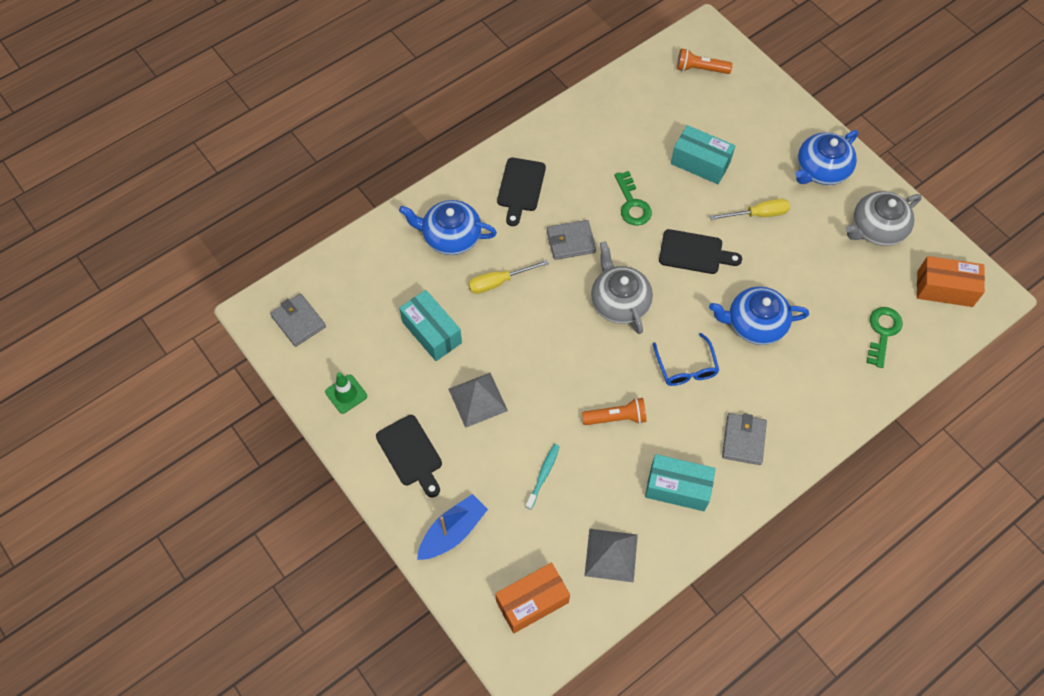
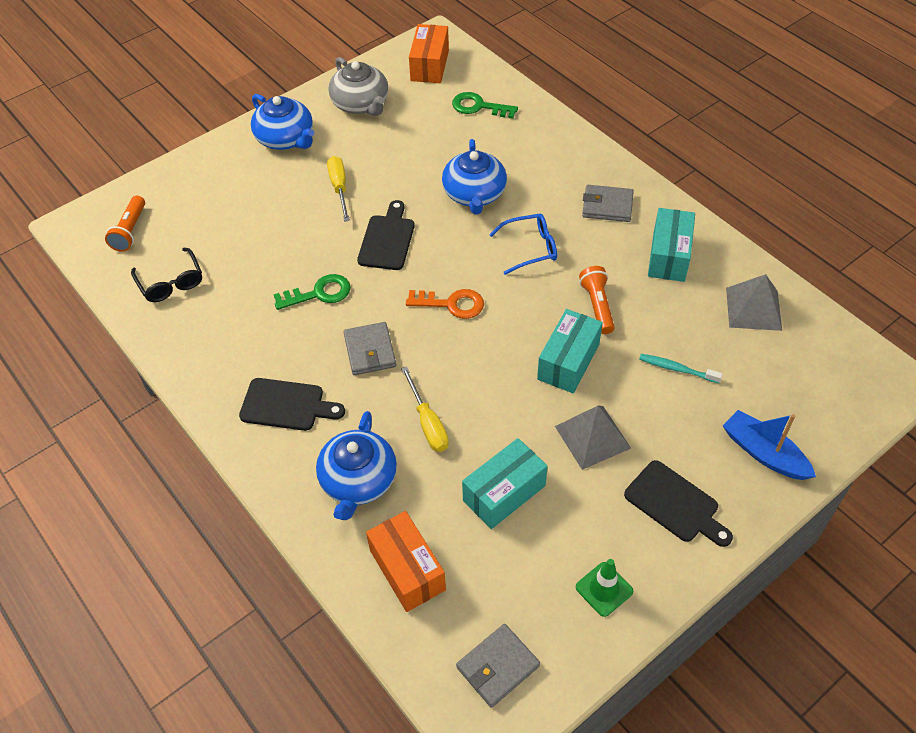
camera: 90 degrees left, 10 degrees down
(411, 454) = (675, 504): black cutting board -> black cutting board turned 75 degrees clockwise
(532, 602) = (823, 374): orange box -> orange box (407, 570)
(619, 301) = (452, 304): grey teapot -> orange key
(644, 102) = (171, 282): none -> black glasses
(700, 163) = (267, 233): turquoise box -> turquoise box (568, 361)

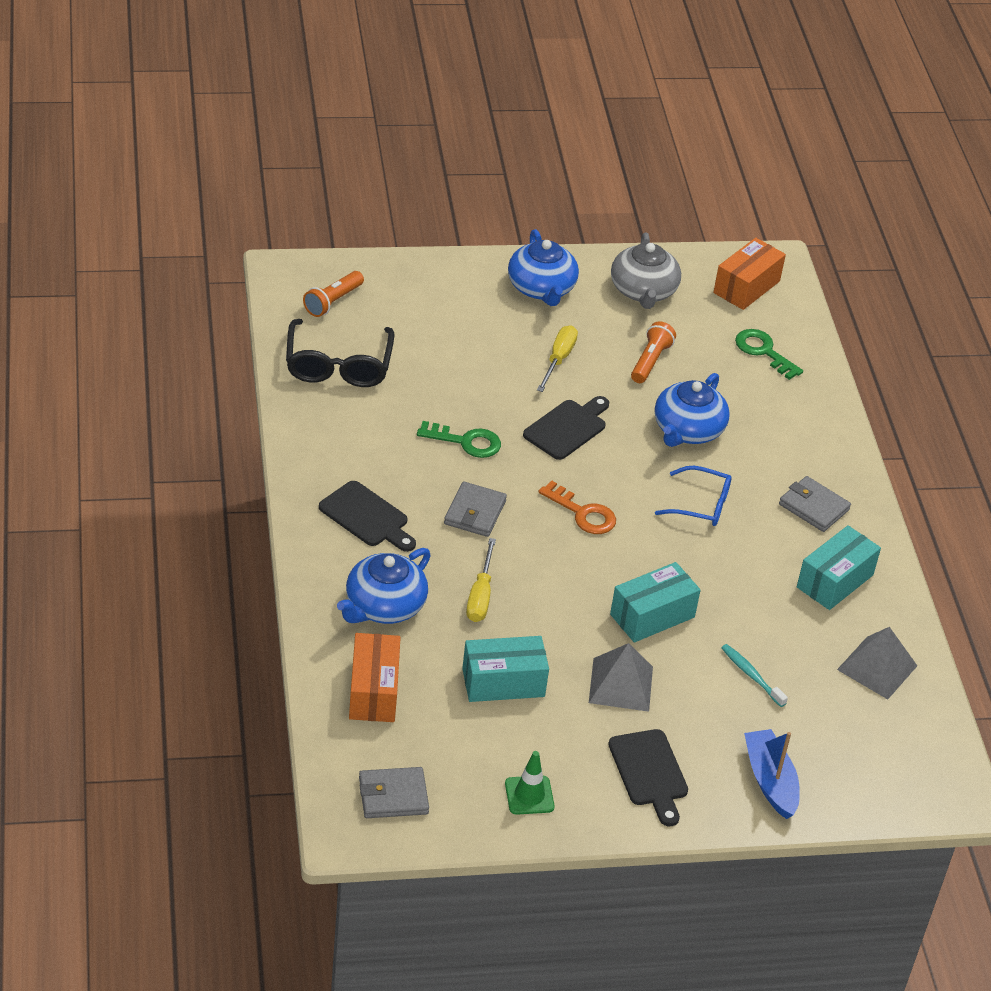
camera: 25 degrees right, 10 degrees down
(171, 282) = (338, 364): black glasses -> black glasses, size x1.54
(597, 306) = (722, 586): orange flashlight -> orange flashlight (650, 361)

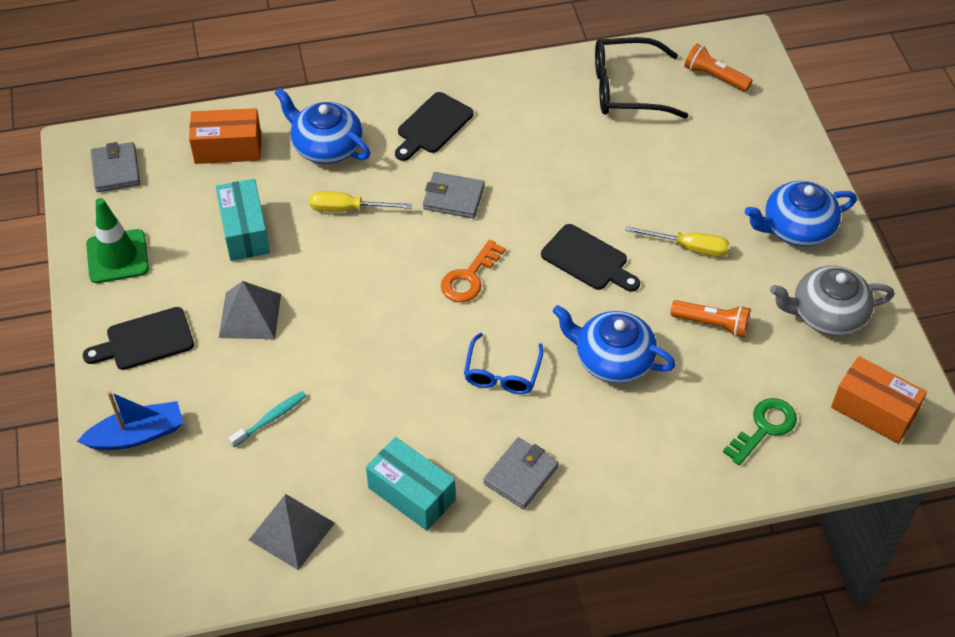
camera: 90 degrees right, 10 degrees up
(466, 442) = (547, 185): green key -> none
(529, 795) = (117, 256): green traffic cone -> green traffic cone, size x1.50
(652, 616) = (340, 337): turquoise box -> none

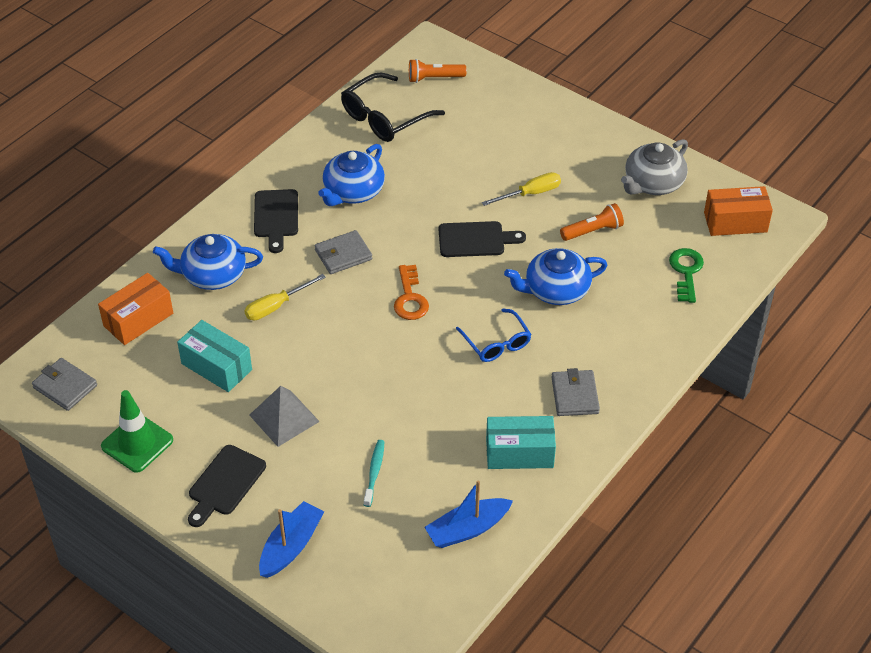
camera: 40 degrees left, 5 degrees down
(291, 531) = (467, 529): grey pyramid -> blue boat
(796, 228) = (582, 143): blue teapot -> blue teapot (353, 191)

